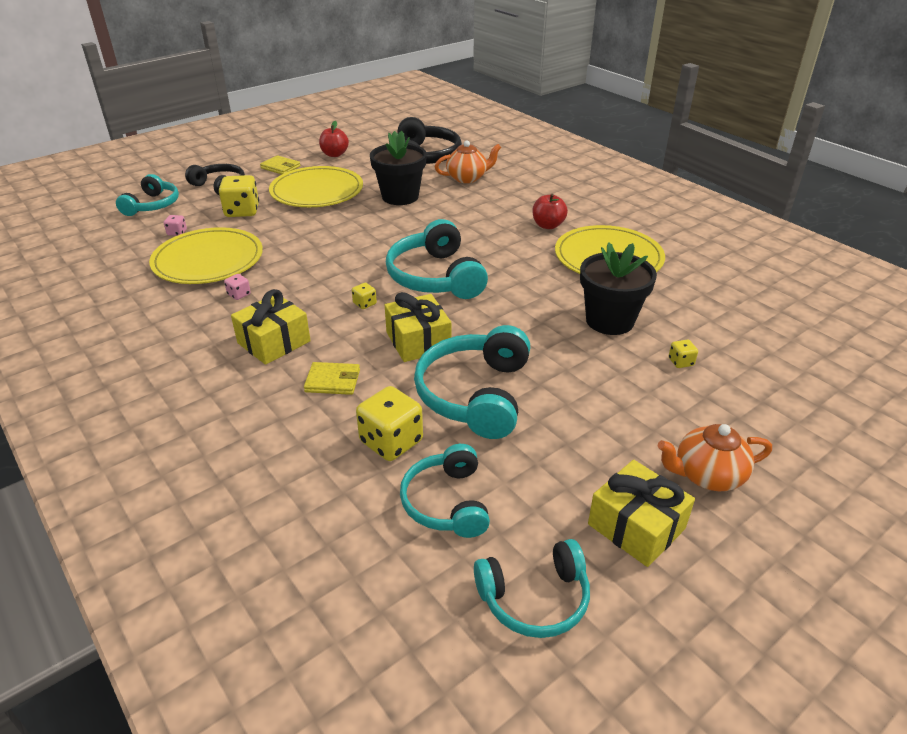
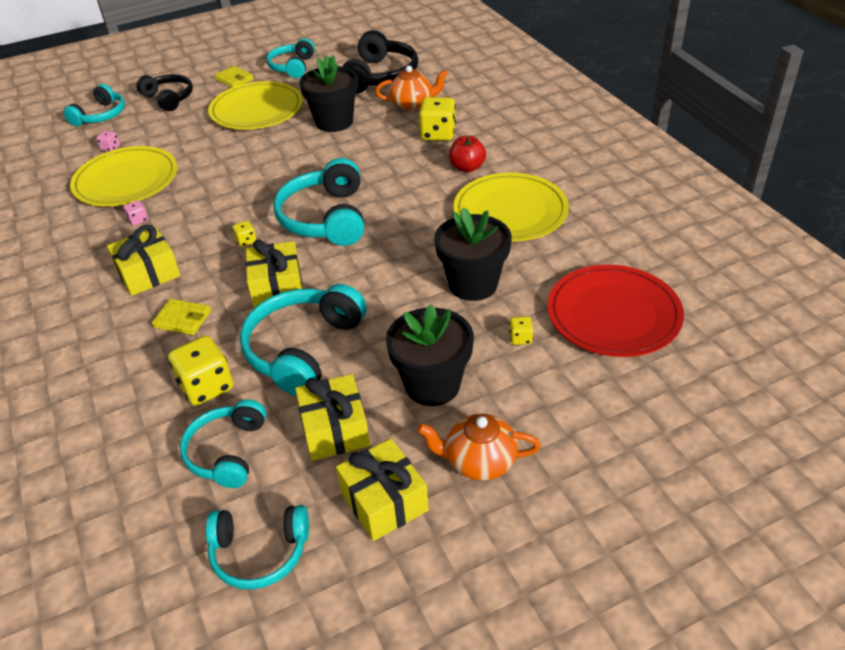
camera: 15 degrees right, 5 degrees up
(242, 211) = (178, 128): yellow dice -> yellow dice (438, 134)
(334, 154) = (292, 67): red apple -> turquoise headphones
(548, 465) = (334, 429): none -> yellow gift
(622, 412) = (432, 385): none -> black flower pot
(751, 333) = (613, 314): none -> red plate

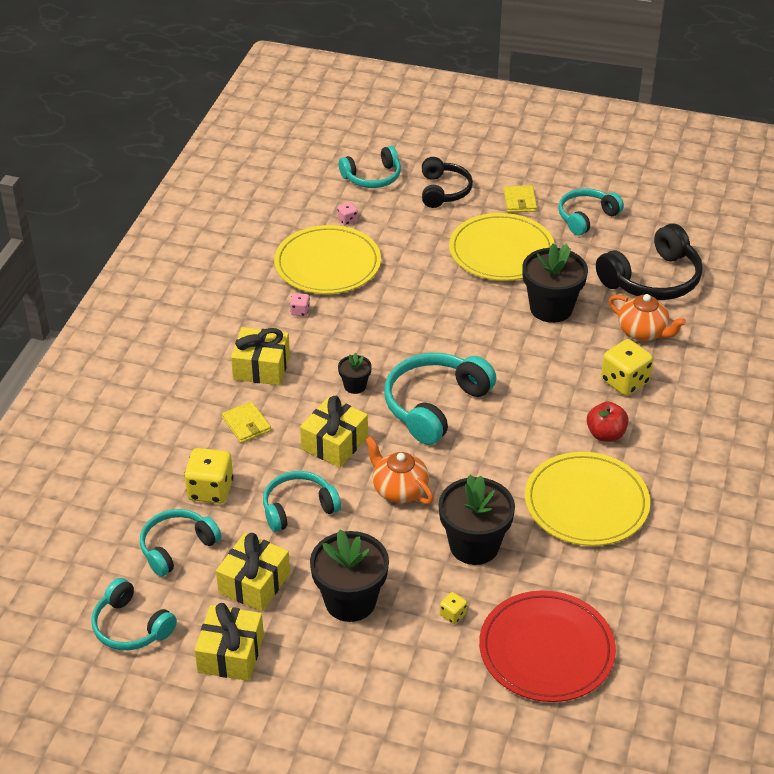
camera: 40 degrees right, 0 degrees up
(246, 241) = (355, 386): yellow dice -> black flower pot
(303, 349) = (298, 508): turquoise headphones -> turquoise headphones, size x0.65
(479, 461) = (316, 676): orange teapot -> orange teapot (399, 490)

